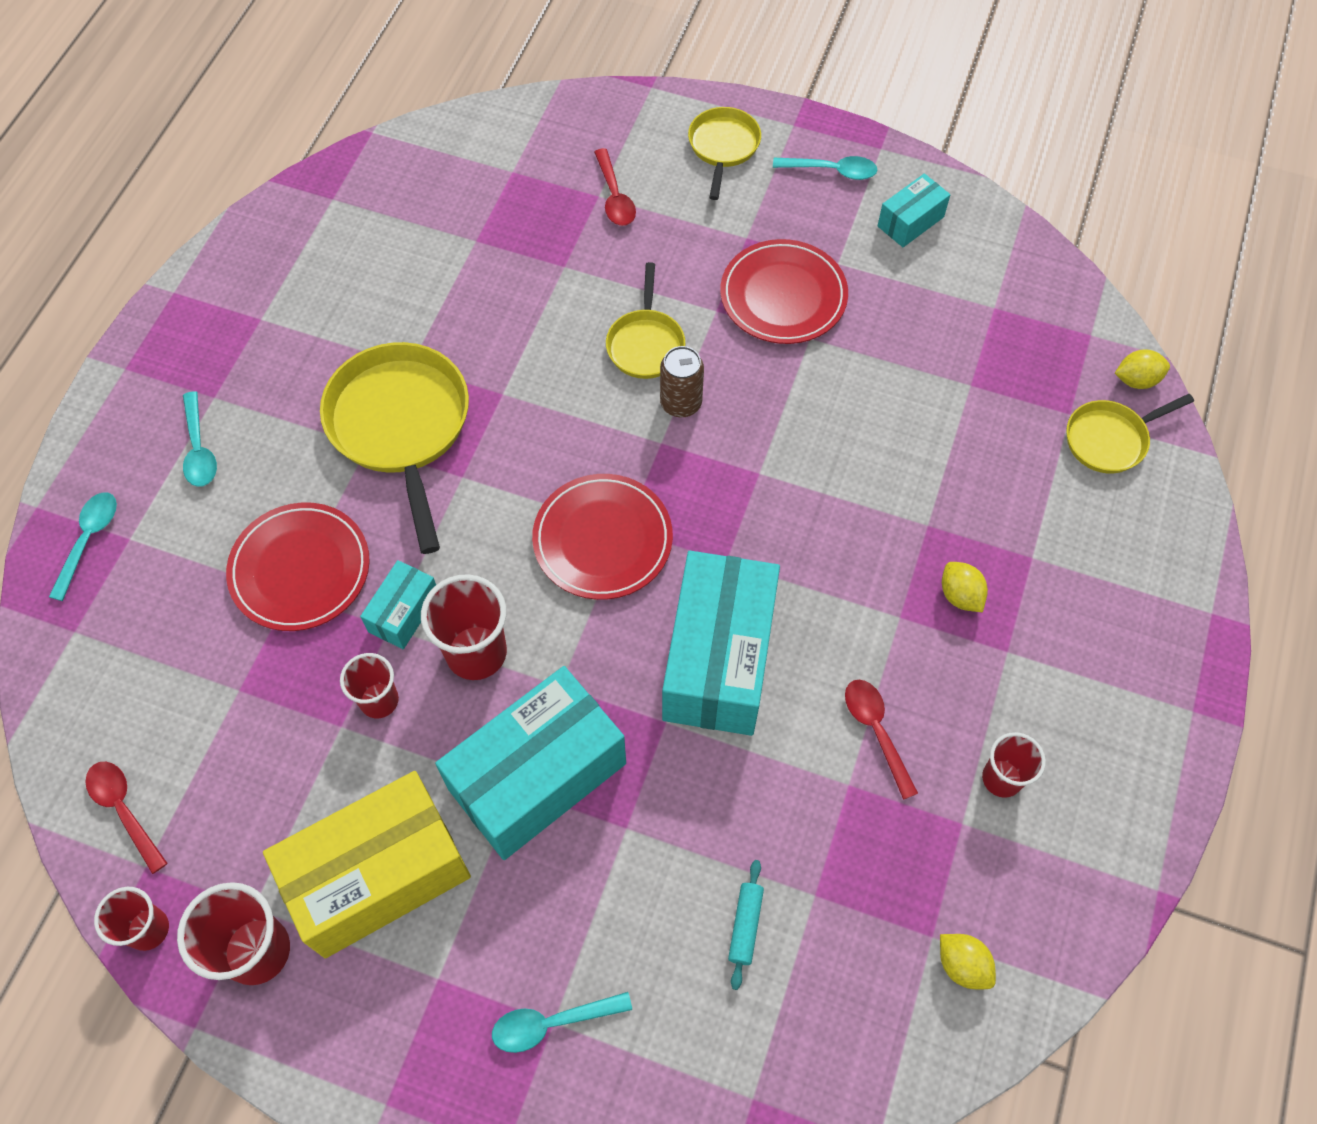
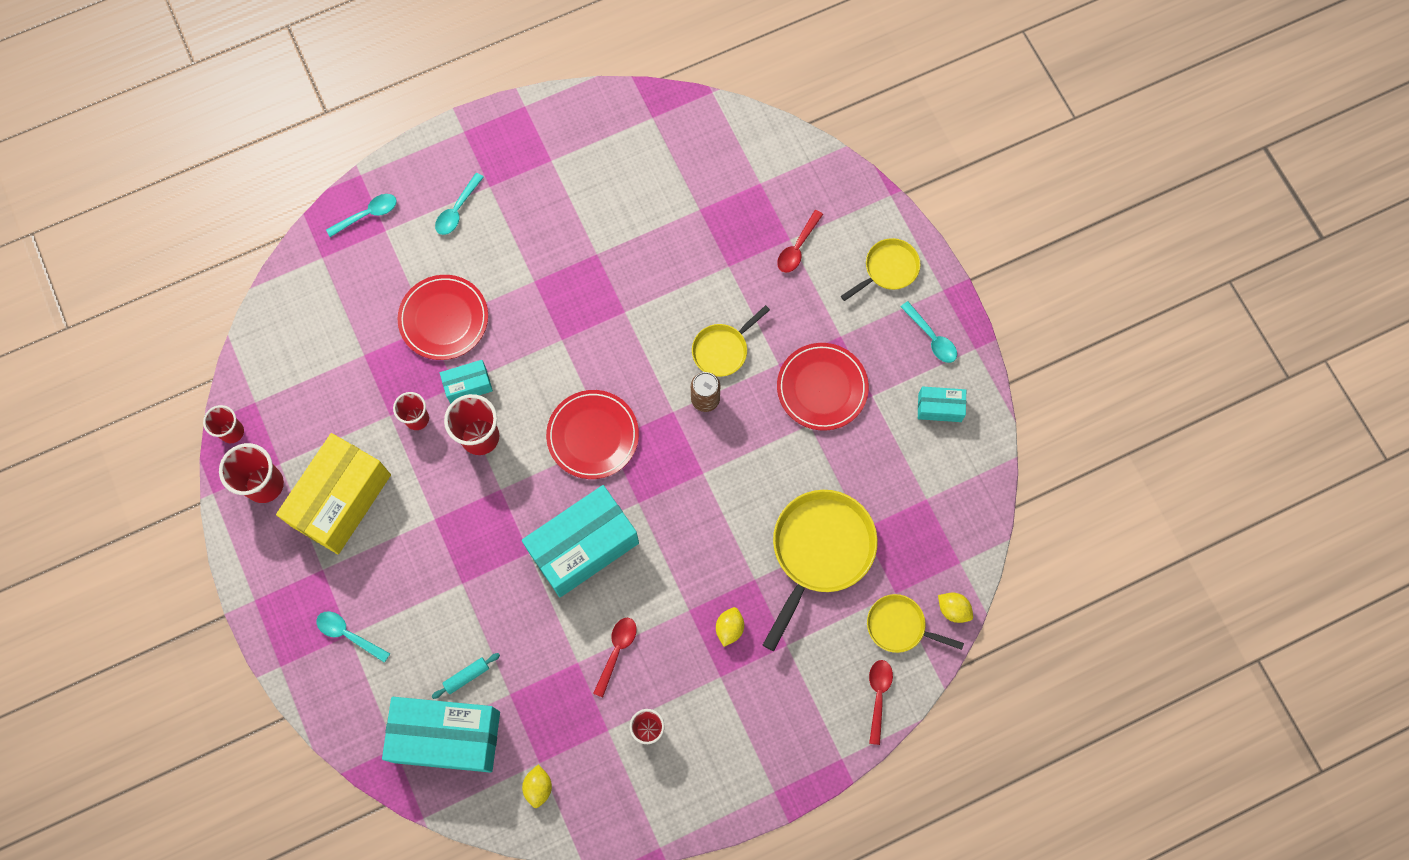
camera: 45 degrees right, 10 degrees up
(124, 810) = (269, 367): red spoon -> red spoon (878, 696)
(378, 875) = (341, 500): yellow box -> yellow box turned 75 degrees counterclockwise
(401, 426) = (559, 285): yellow pan -> yellow pan (820, 551)
(537, 776) = (448, 522): turquoise box -> turquoise box (447, 736)

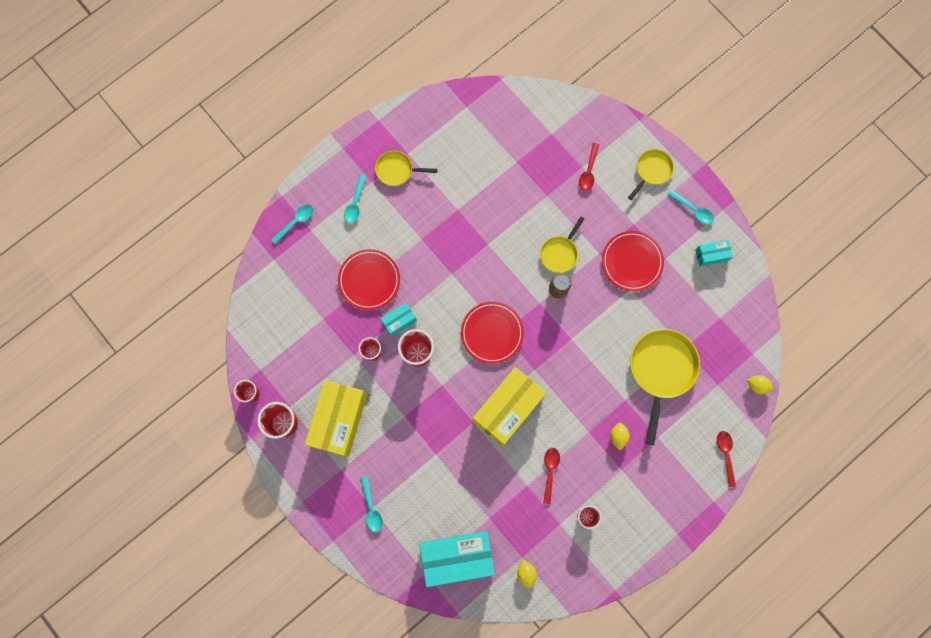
camera: 15 degrees left, 5 degrees up
(348, 634) = (371, 508): turquoise spoon -> turquoise spoon turned 120 degrees counterclockwise
(466, 676) = (457, 514): turquoise rolling pin -> none
(583, 547) = (508, 408): turquoise box -> yellow box
(899, 626) = (726, 405): yellow pan -> yellow pan (397, 170)

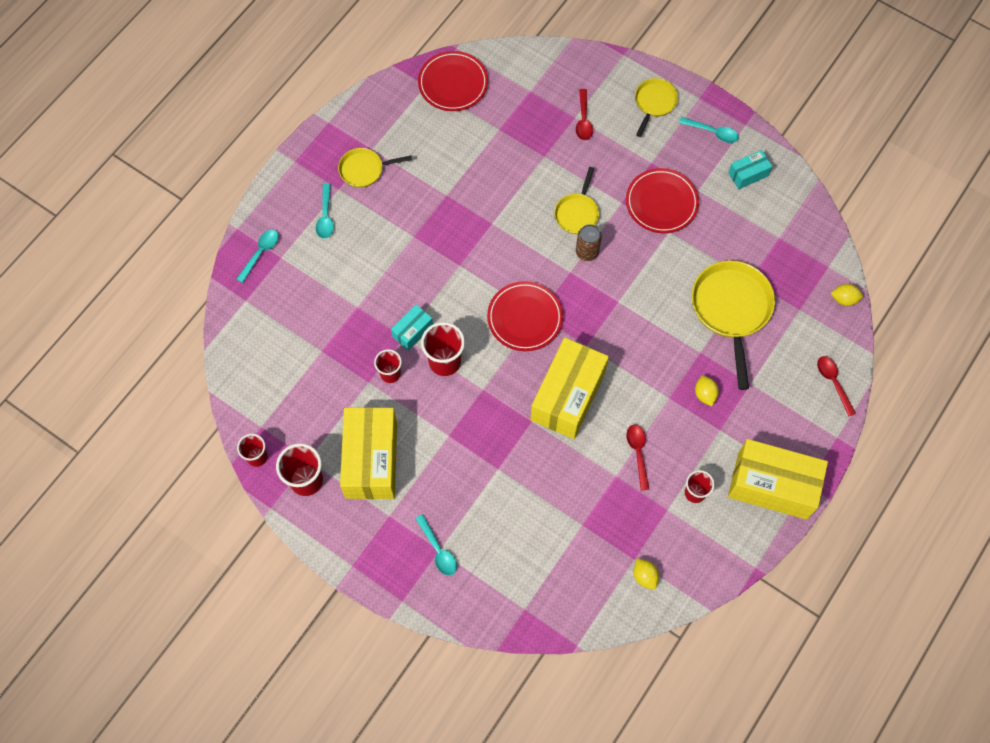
camera: 15 degrees left, 10 degrees down
(369, 280) = (365, 295): red plate -> red plate (453, 83)
(457, 557) = (557, 579): turquoise box -> none
(649, 527) = (772, 486): none -> yellow box

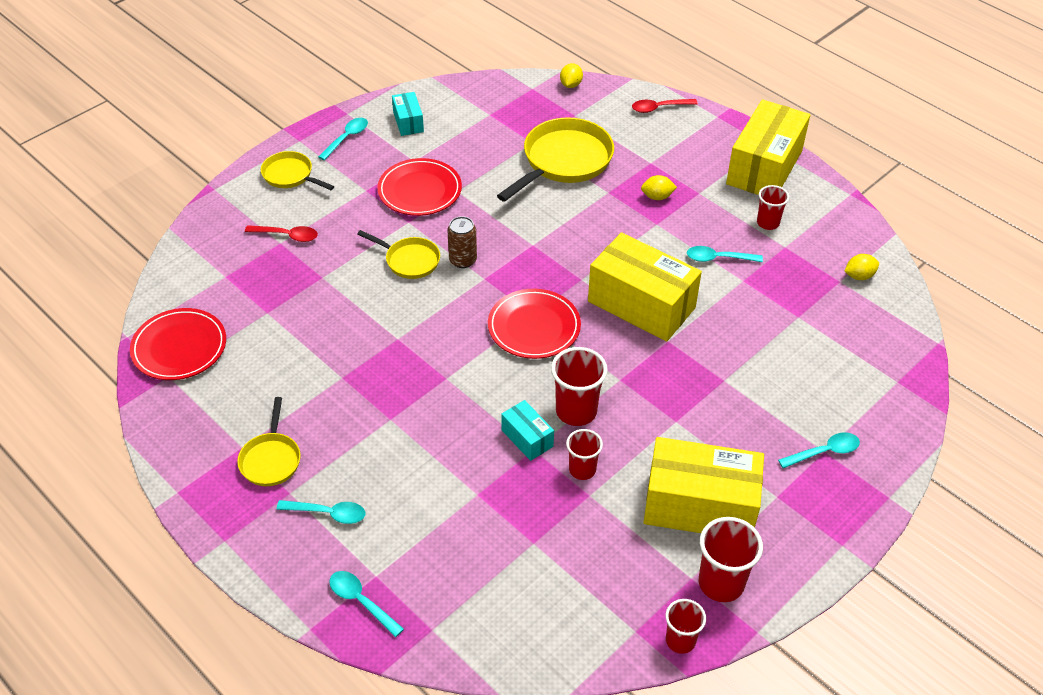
camera: 80 degrees left, 20 degrees down
(638, 453) = (718, 258): red spoon -> turquoise spoon
(731, 310) = (564, 161): yellow pan -> yellow pan turned 120 degrees clockwise

